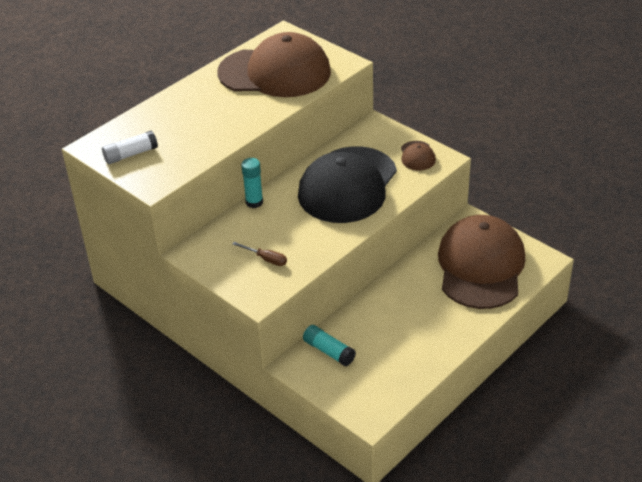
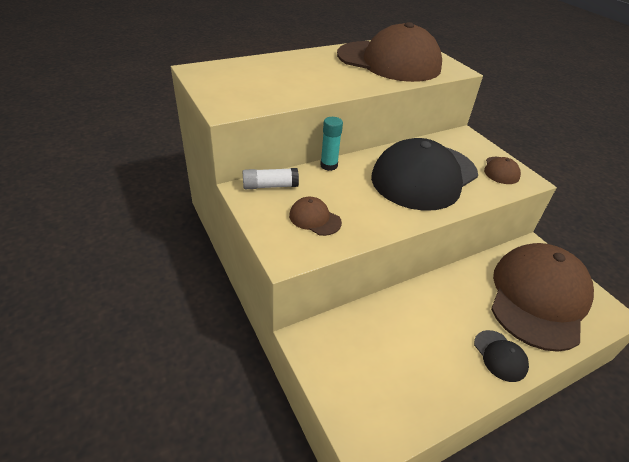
camera: 15 degrees right, 0 degrees up
(131, 154) = (224, 83): white glue stick -> white glue stick (270, 186)
(266, 259) = (314, 219): brown screwdriver -> brown cap
(329, 351) = (348, 337): turquoise glue stick -> none
(456, 324) = (500, 355): none -> black cap

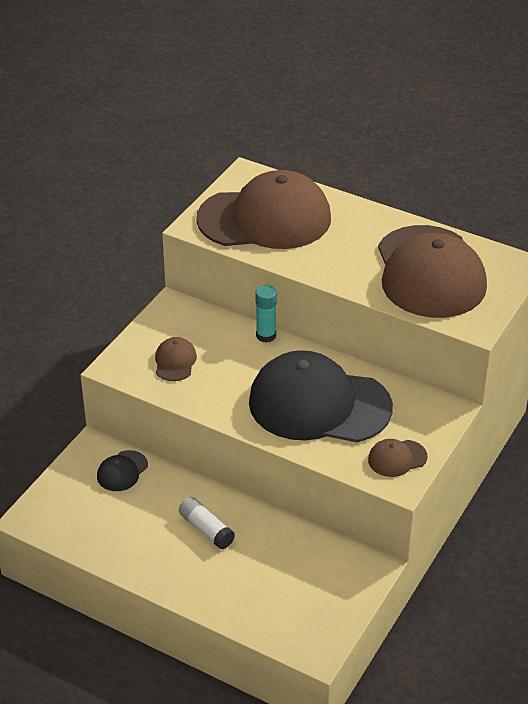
camera: 60 degrees right, 0 degrees up
(270, 186) = (194, 316): white glue stick -> white glue stick (206, 529)
(500, 355) = (180, 574): black cap -> black cap (122, 471)
(538, 298) = (287, 587): brown cap -> brown cap (265, 219)

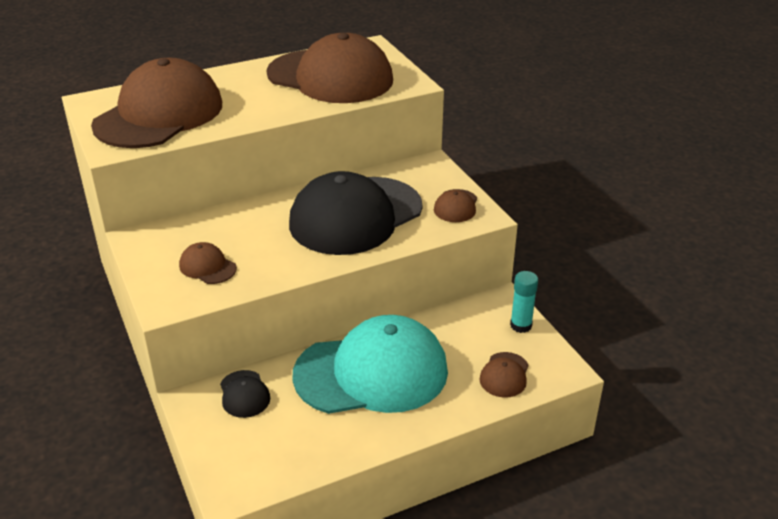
camera: 55 degrees left, 5 degrees down
(206, 529) = (371, 373): white glue stick -> turquoise cap
(266, 335) = (243, 207): turquoise glue stick -> turquoise glue stick (521, 325)
(276, 613) = (504, 375): none -> brown cap

